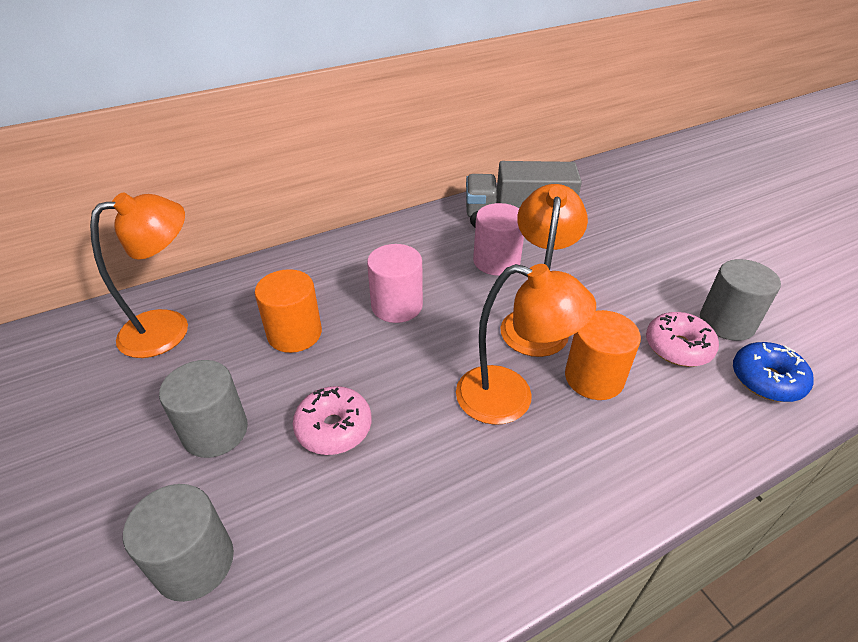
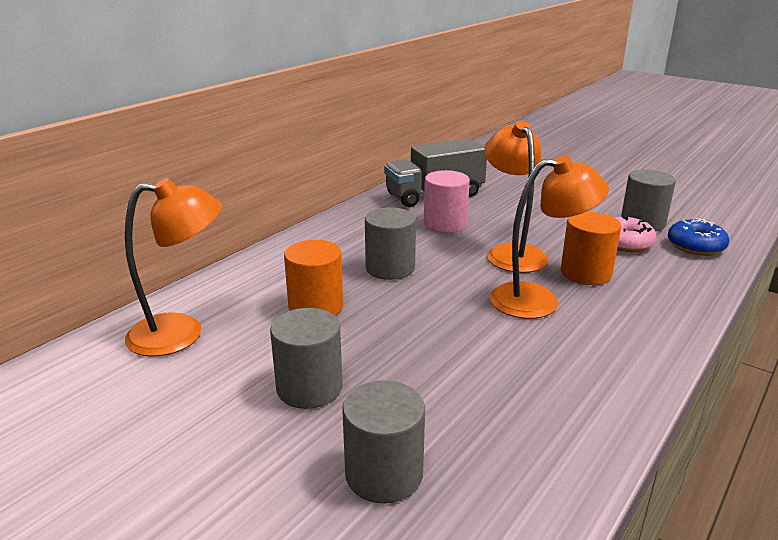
camera: 25 degrees left, 15 degrees down
(169, 328) = (181, 333): orange lamp -> orange lamp turned 45 degrees clockwise
(334, 428) = (416, 355): pink donut -> none
(397, 306) = (390, 268): pink cylinder -> grey cylinder

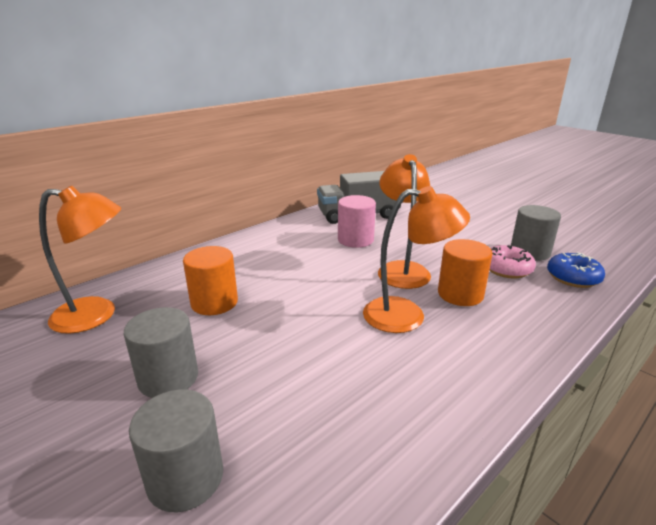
camera: 10 degrees right, 0 degrees up
(390, 268) = (292, 274): grey cylinder -> none

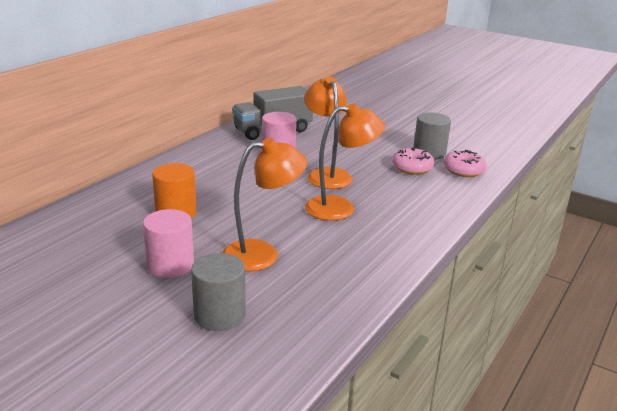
camera: 15 degrees left, 0 degrees up
(97, 315) = (76, 231): orange lamp -> orange lamp (262, 254)
(168, 378) = (170, 265): grey cylinder -> pink cylinder
(460, 294) = (378, 189): orange cylinder -> none
(573, 278) = (463, 170): blue donut -> pink donut

